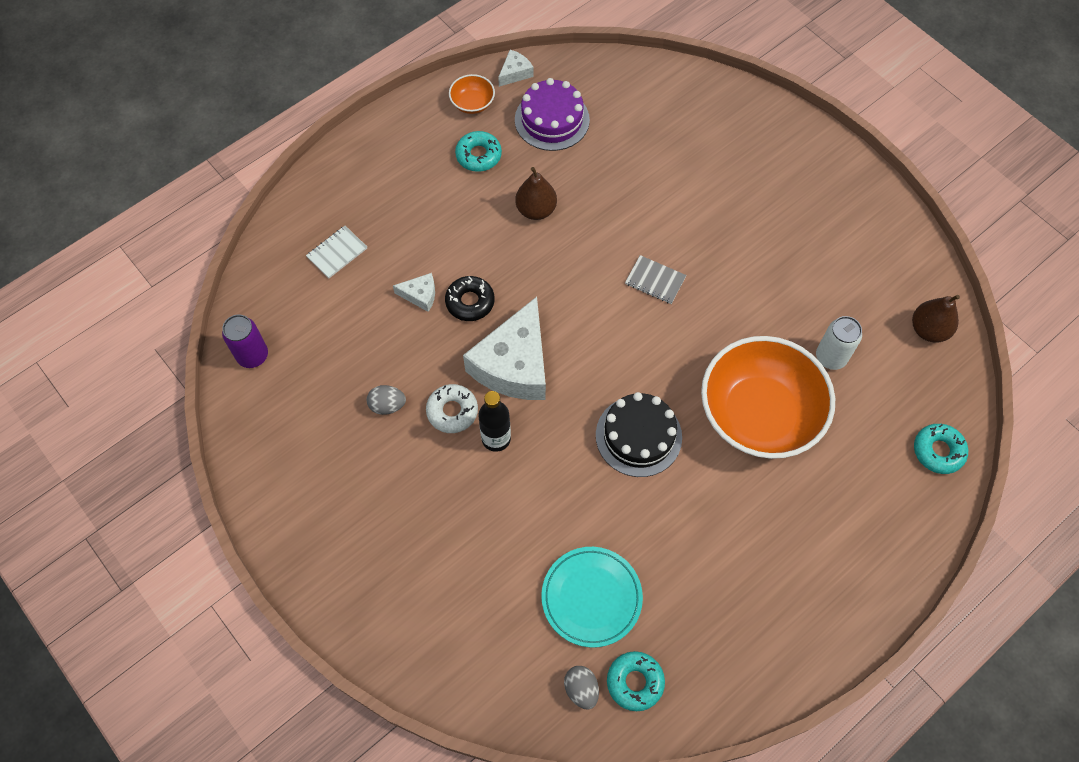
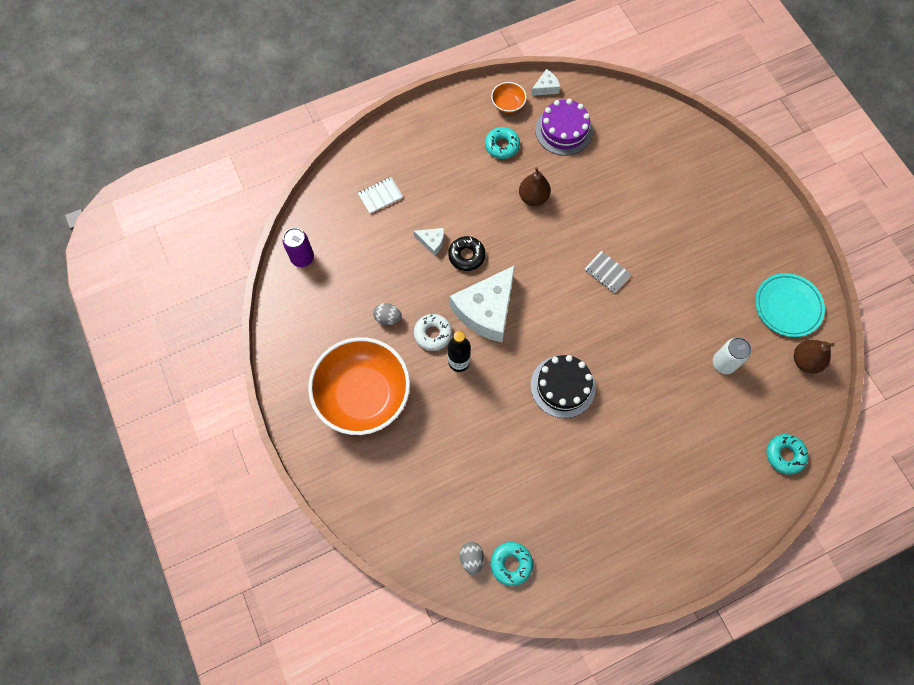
camera: 15 degrees right, 5 degrees up
(591, 597) = (496, 495): turquoise plate -> turquoise plate (787, 306)
(759, 414) = (657, 392): orange bowl -> orange bowl (363, 395)

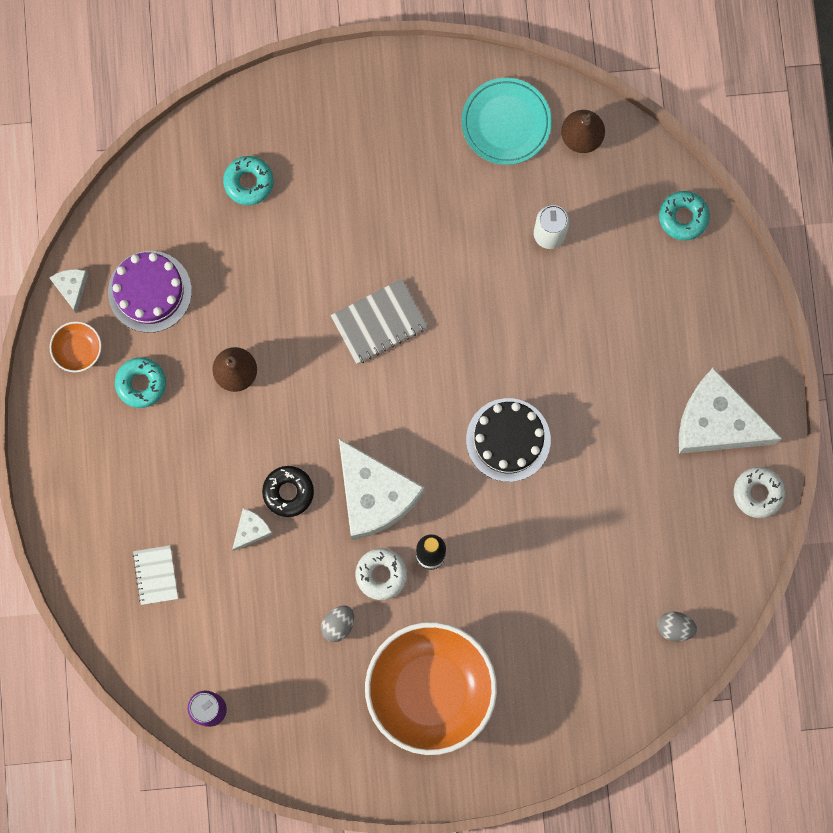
camera: 70 degrees left, 10 degrees up
(511, 564) = (696, 584): turquoise donut -> turquoise donut (248, 182)
(601, 588) = (758, 493): none -> white donut
(607, 272) = (379, 322): grey notebook -> grey notebook, size x1.52
(642, 536) = (716, 422): none -> white cheese

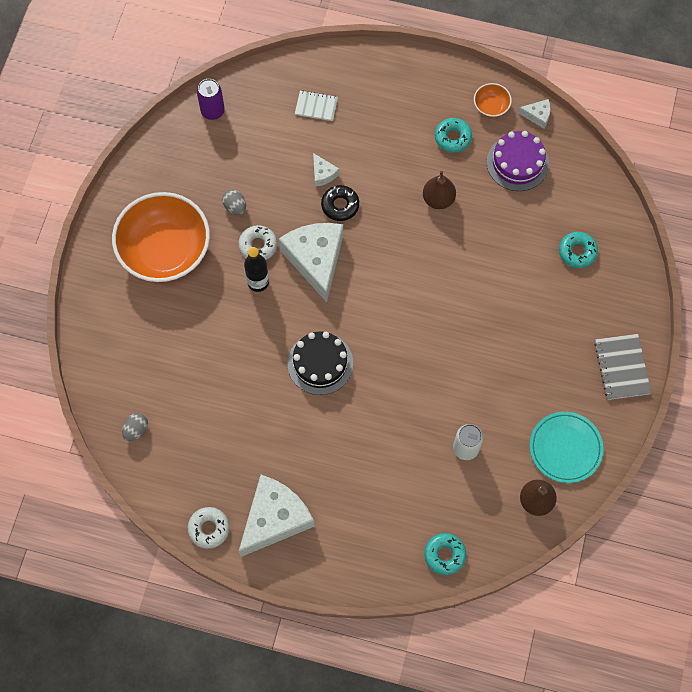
camera: 110 degrees right, 10 degrees down
(374, 495) = (316, 259): white cheese -> white cheese turned 90 degrees clockwise
(379, 322) = (440, 305): grey notebook -> grey notebook (622, 367)

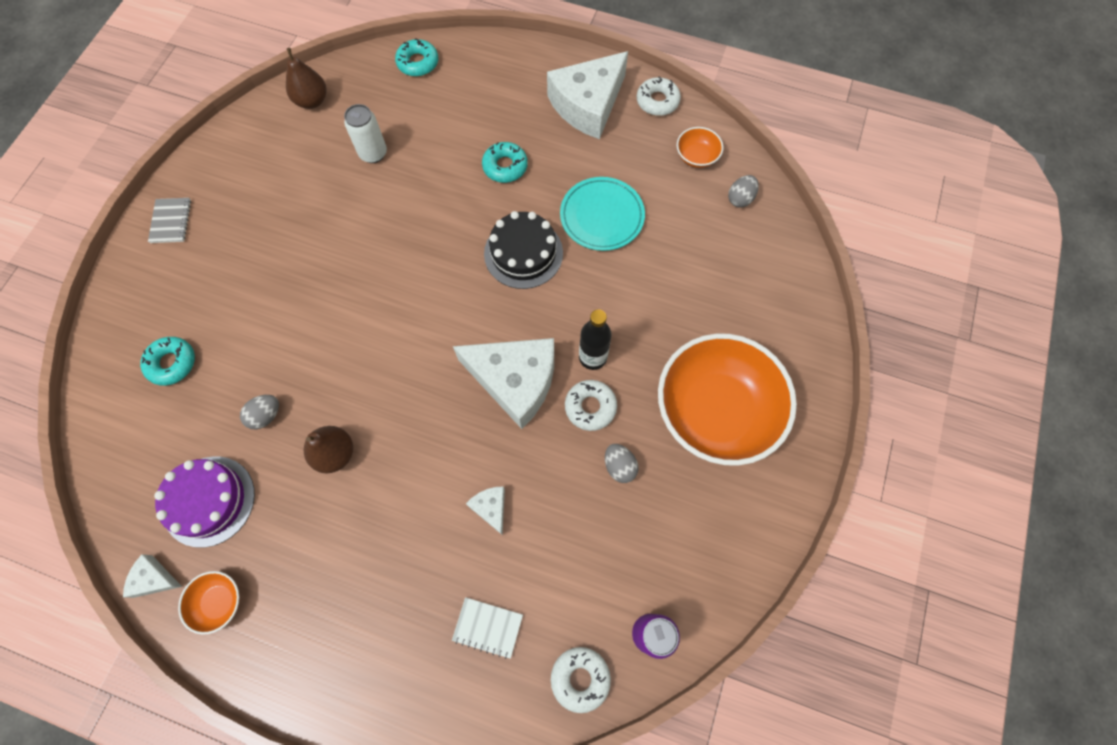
camera: 175 degrees left, 0 degrees up
(173, 470) = (696, 156): none -> orange bowl
(256, 85) = (580, 678): none -> white donut
(316, 259) = (515, 381): white cheese -> white cheese turned 60 degrees counterclockwise
(340, 205) = (472, 456): black donut -> none
(453, 137) = (291, 551): turquoise donut -> turquoise donut (505, 166)
(495, 221) = (266, 415): none -> grey egg
(565, 448) = (265, 146): turquoise plate -> turquoise plate (602, 216)
(622, 367) = (171, 221): grey notebook -> grey notebook, size x0.66

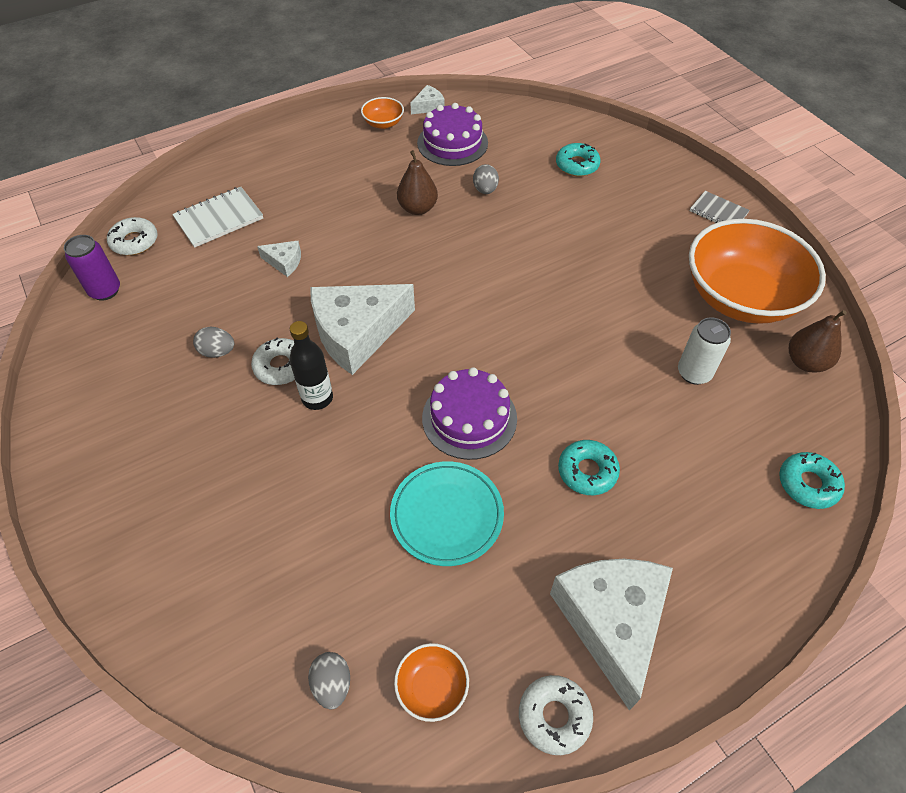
camera: 130 degrees right, 15 degrees down
(488, 627) = (219, 218): white notebook -> white notebook, size x1.52
(523, 253) = (469, 418): black cake -> purple cake
(715, 411) = (172, 451): orange bowl -> orange bowl (740, 297)

